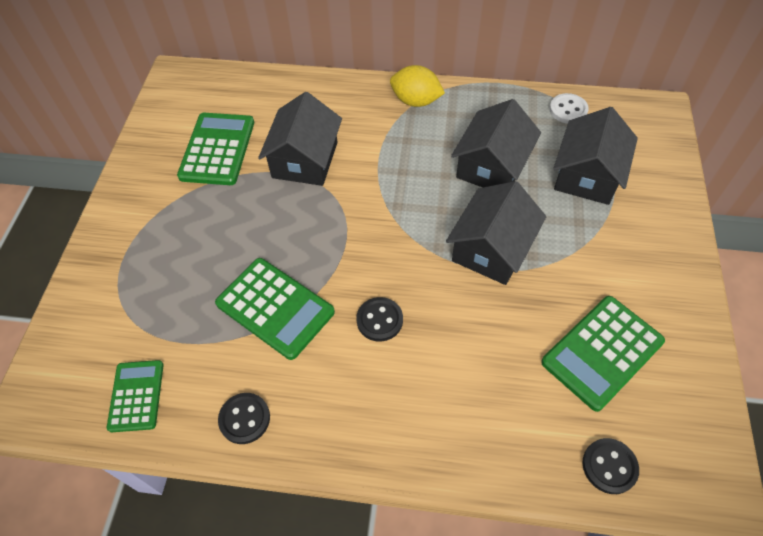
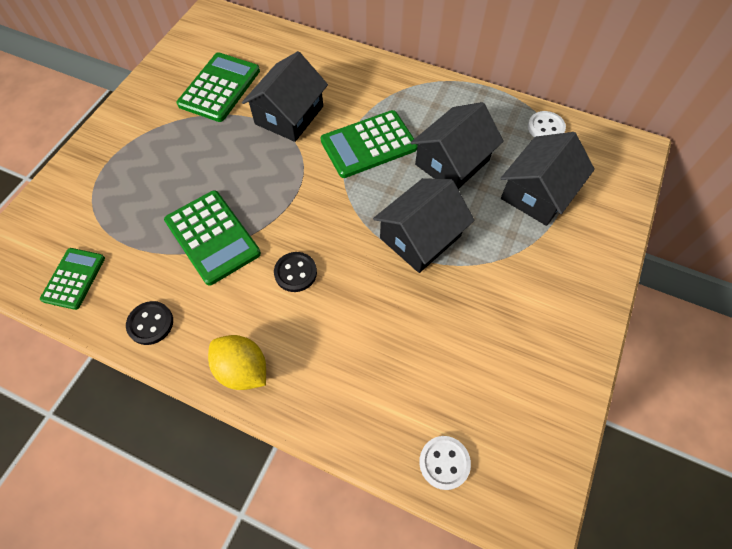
camera: 15 degrees right, 5 degrees up
(416, 101) = (407, 86): yellow lemon -> yellow lemon (242, 369)
(602, 352) = (482, 359): green calculator -> green calculator (368, 144)
(609, 466) = (444, 462): black button -> white button

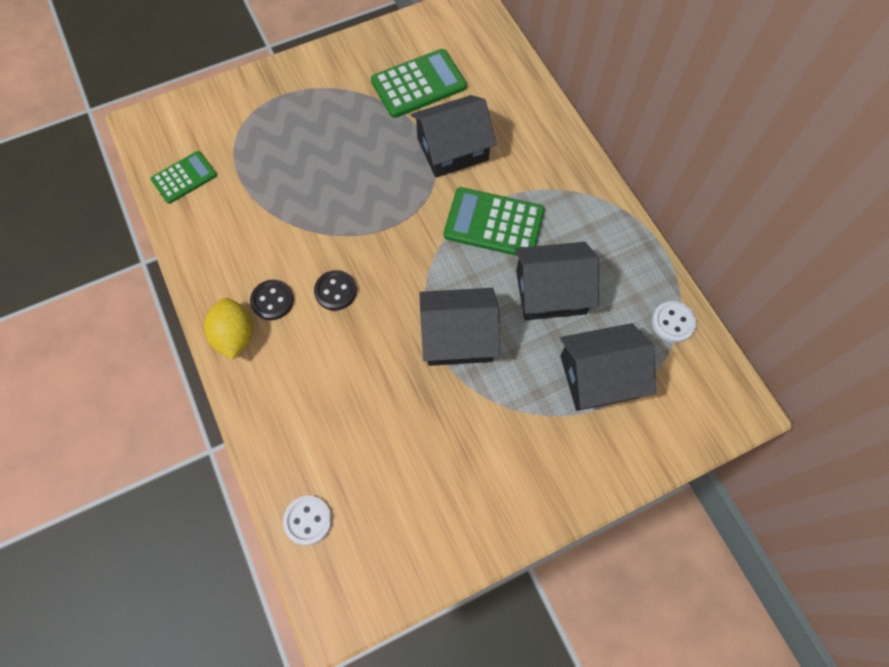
camera: 40 degrees right, 5 degrees up
(150, 323) = (205, 252): black button -> black button (272, 300)
(212, 237) = (301, 215): green calculator -> none

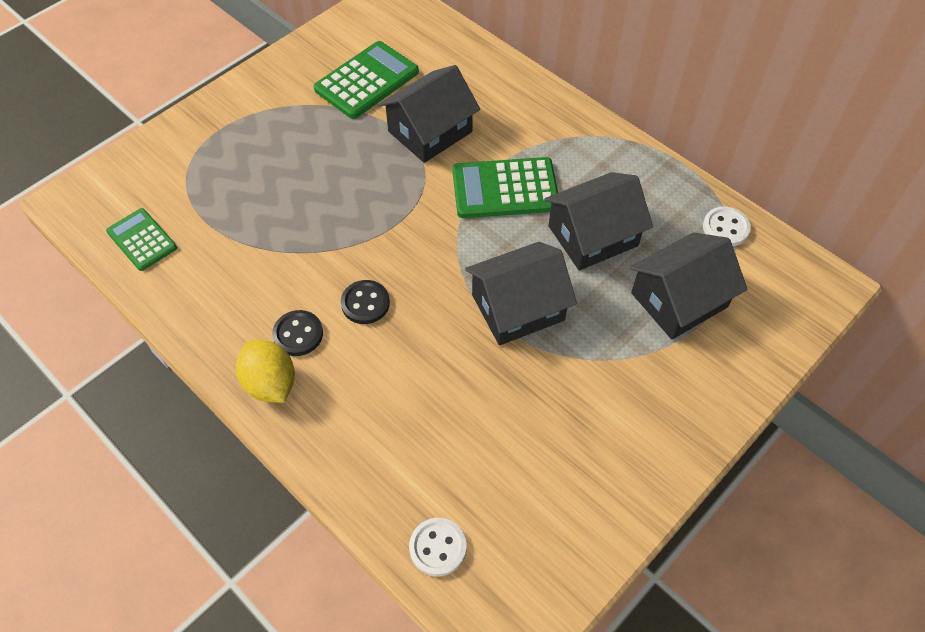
camera: 20 degrees left, 10 degrees down
(184, 178) = (142, 240): green calculator -> green calculator turned 75 degrees counterclockwise

